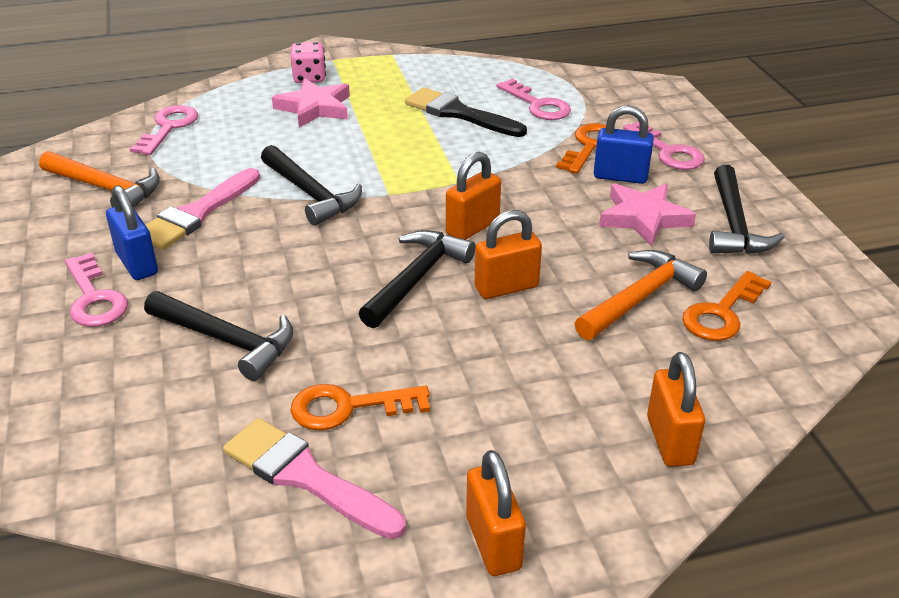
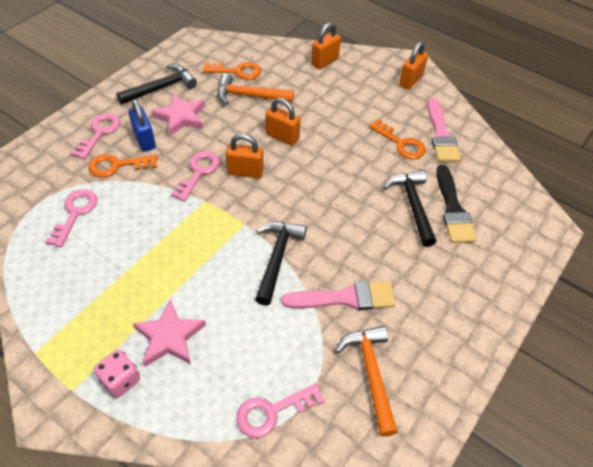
camera: 130 degrees left, 15 degrees up
(94, 298) = (447, 280): pink key -> pink key (198, 172)
(137, 264) = (409, 286): blue padlock -> none
(416, 278) = (306, 169): black hammer -> none
(459, 114) = (117, 246): black brush -> black brush (452, 209)

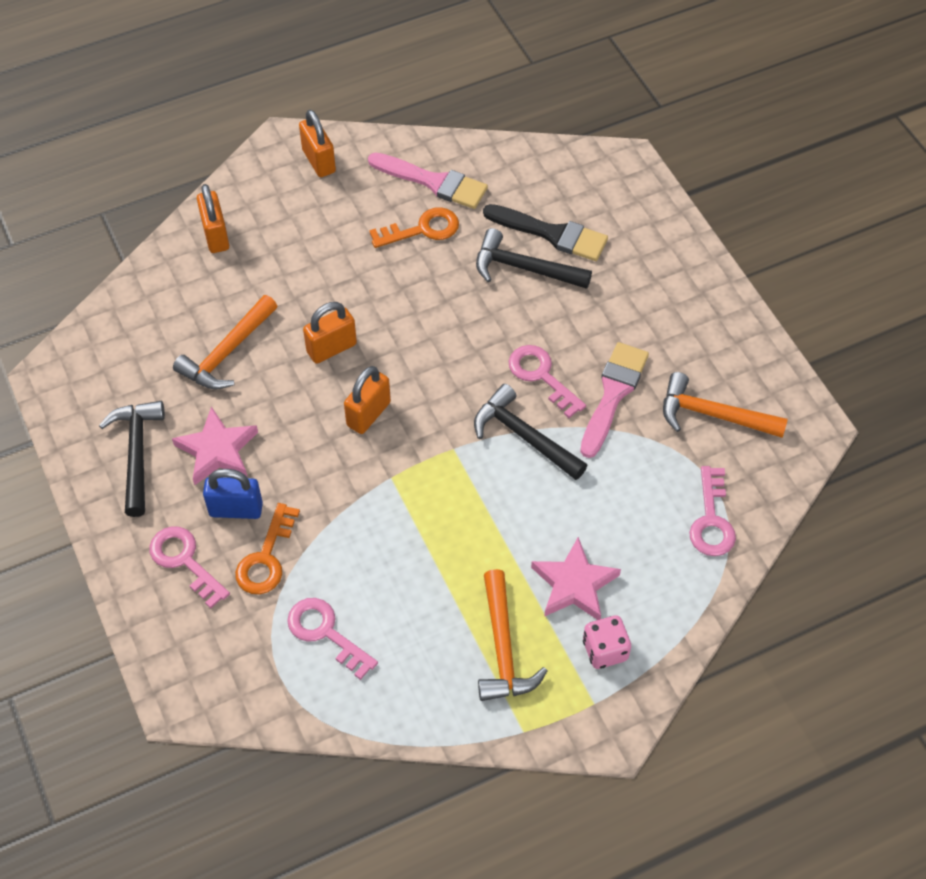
camera: 60 degrees left, 5 degrees up
(98, 313) = (503, 648): none -> orange hammer
(198, 172) = (338, 466): pink key -> pink key (541, 376)
(237, 71) = (165, 347): orange key -> none

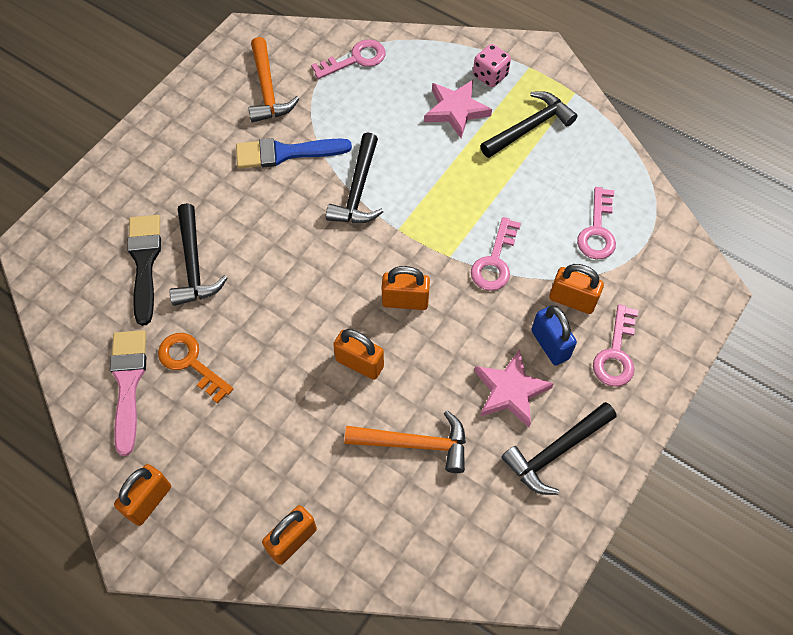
camera: 120 degrees left, 5 degrees up
(266, 557) = (572, 300): orange key -> orange padlock
(503, 648) = (529, 127): orange hammer -> black hammer
(541, 376) = (296, 204): pink key -> pink key (495, 261)
(613, 395) = (286, 153): pink brush -> blue brush

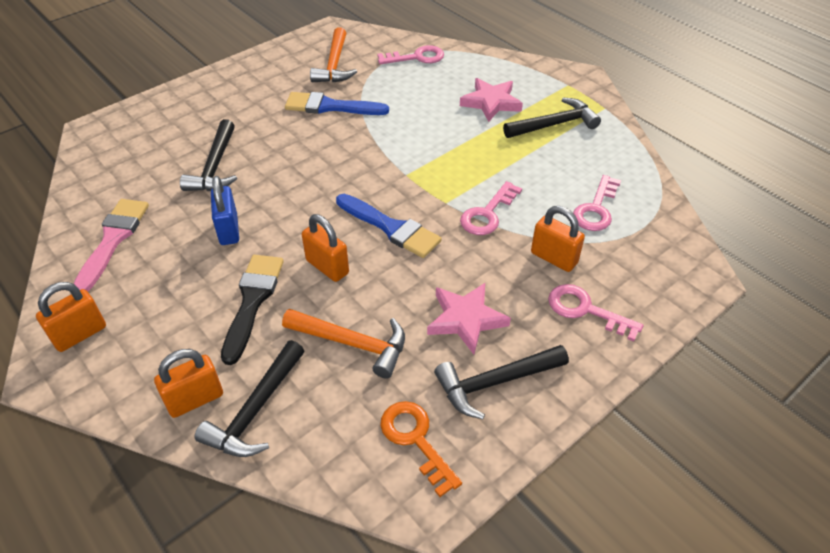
camera: 15 degrees right, 15 degrees down
(145, 262) = (175, 158): black brush -> black brush (252, 301)
(191, 363) = (175, 235): orange key -> orange key (416, 440)
(358, 190) = (381, 141): black hammer -> black hammer (255, 410)
(405, 301) = (390, 228): orange padlock -> blue brush
(490, 76) = (530, 85): pink dice -> none
(550, 344) = (519, 289): blue padlock -> blue padlock (228, 230)
(616, 353) = (586, 310): pink key -> pink key turned 90 degrees clockwise

